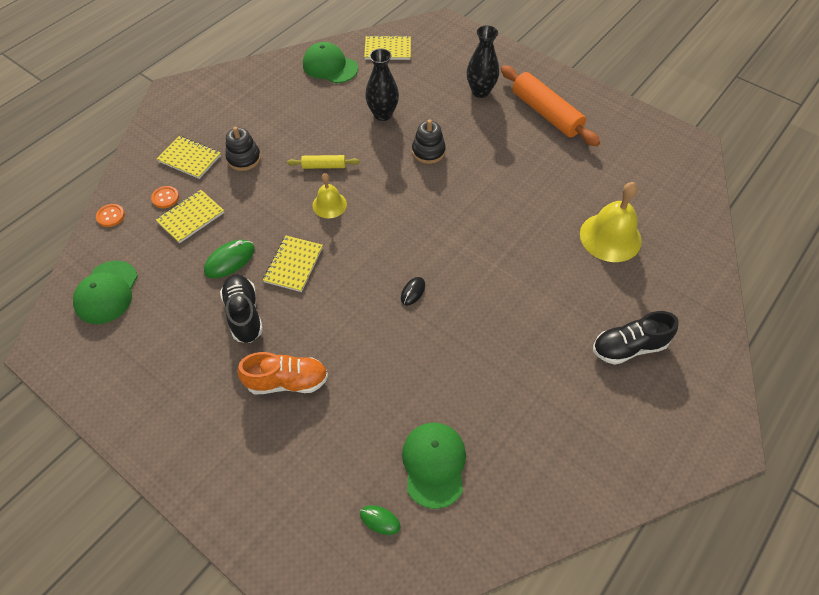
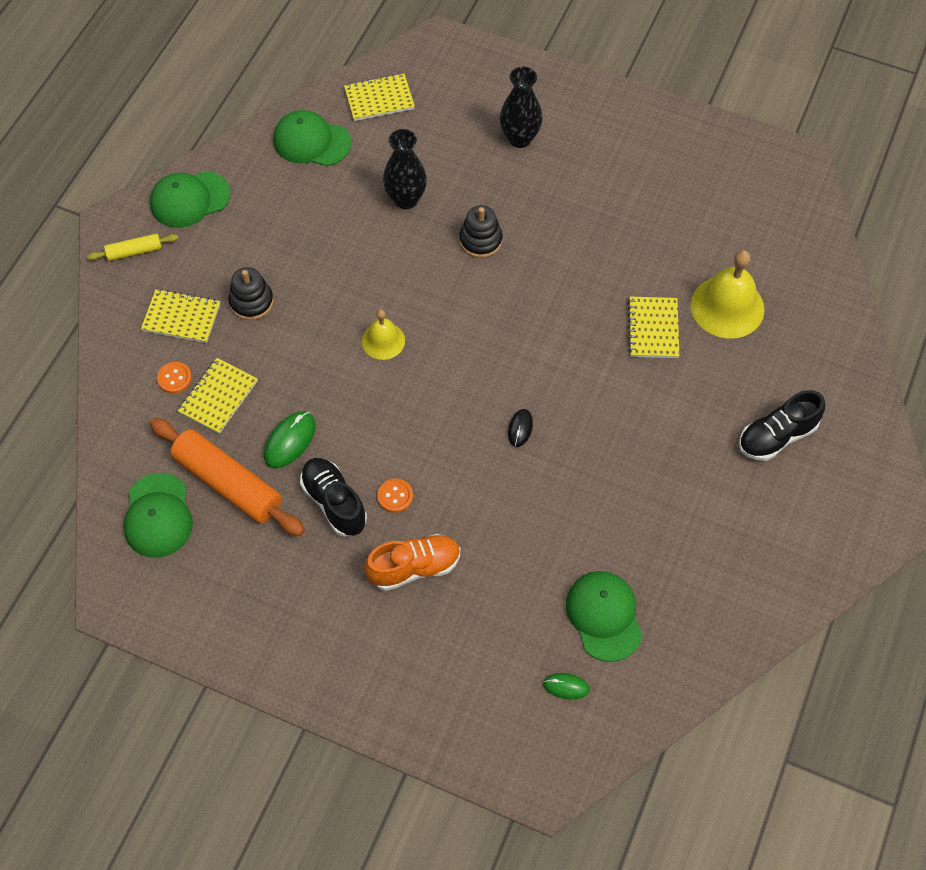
camera: 15 degrees left, 5 degrees up
(111, 216) = (116, 418): orange button -> orange button (395, 496)
(230, 86) = (189, 199): none -> green cap
(294, 265) = (369, 428): yellow notebook -> yellow notebook (653, 329)
(324, 166) = (357, 290): yellow rolling pin -> yellow rolling pin (134, 251)
(546, 113) = (610, 153): orange rolling pin -> orange rolling pin (228, 483)

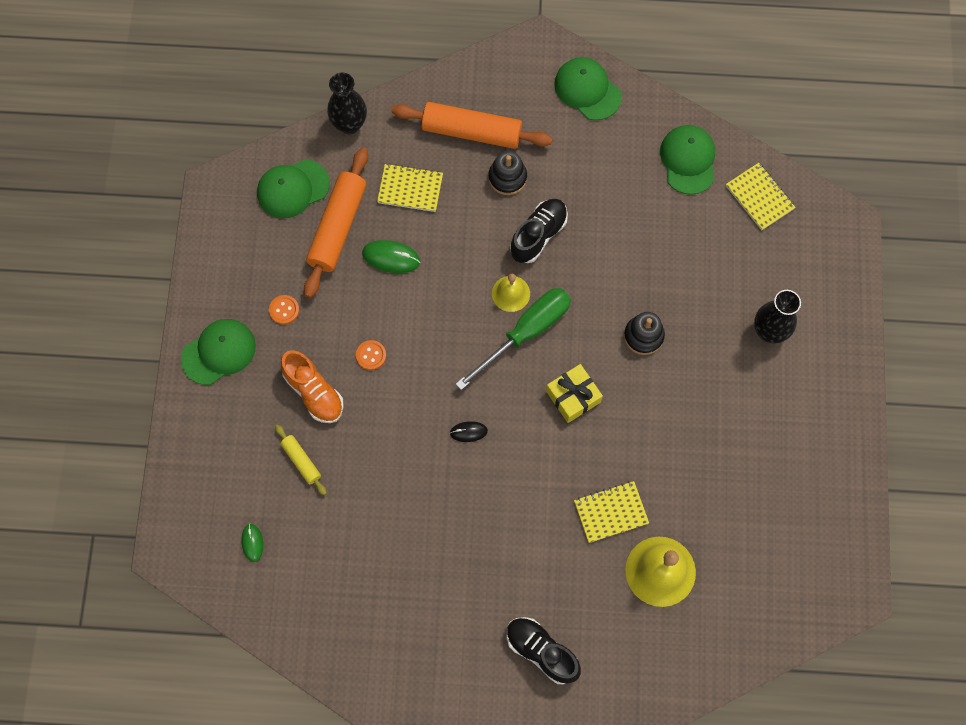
camera: 70 degrees right, 10 degrees up
(134, 251) = (519, 70): yellow rolling pin -> yellow rolling pin (301, 461)
(174, 378) = (415, 150): orange button -> orange button (284, 310)
(181, 317) = (472, 132): yellow notebook -> orange rolling pin
(334, 502) = (349, 311): black shoe -> black shoe (538, 235)
(406, 199) = (660, 259): black vase -> black vase (349, 124)
(433, 341) = (526, 333): none -> green screwdriver
(519, 321) = (573, 396): none -> yellow gift
(604, 616) = (322, 554): green cap -> green cap (219, 352)

